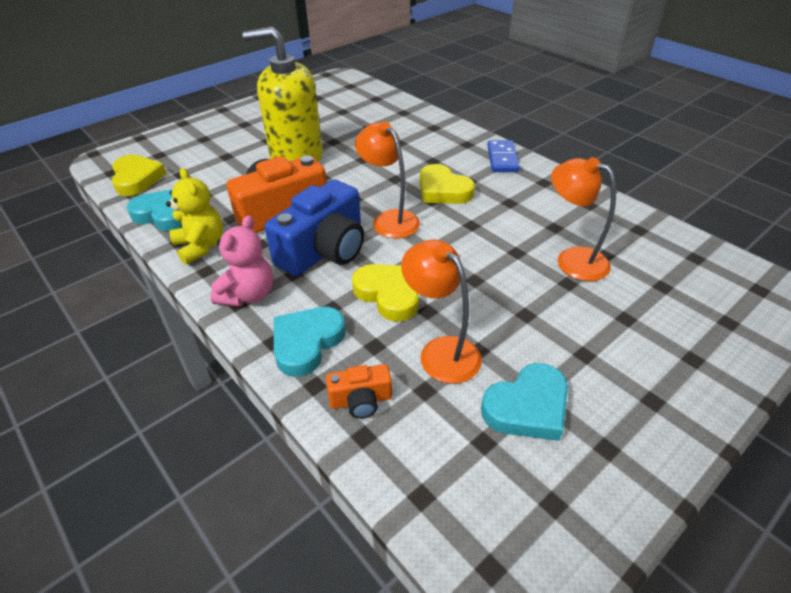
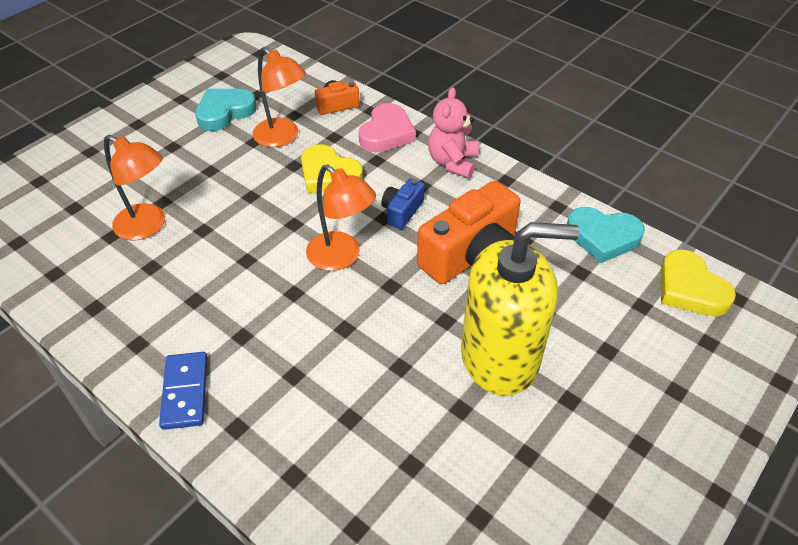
camera: 170 degrees right, 5 degrees up
(201, 246) = (529, 203): yellow teddy bear -> none
(307, 343) = (386, 133): turquoise heart -> pink heart
(324, 250) = (402, 211): blue camera -> blue camera, size x0.48
(443, 190) = (278, 312): yellow heart -> none

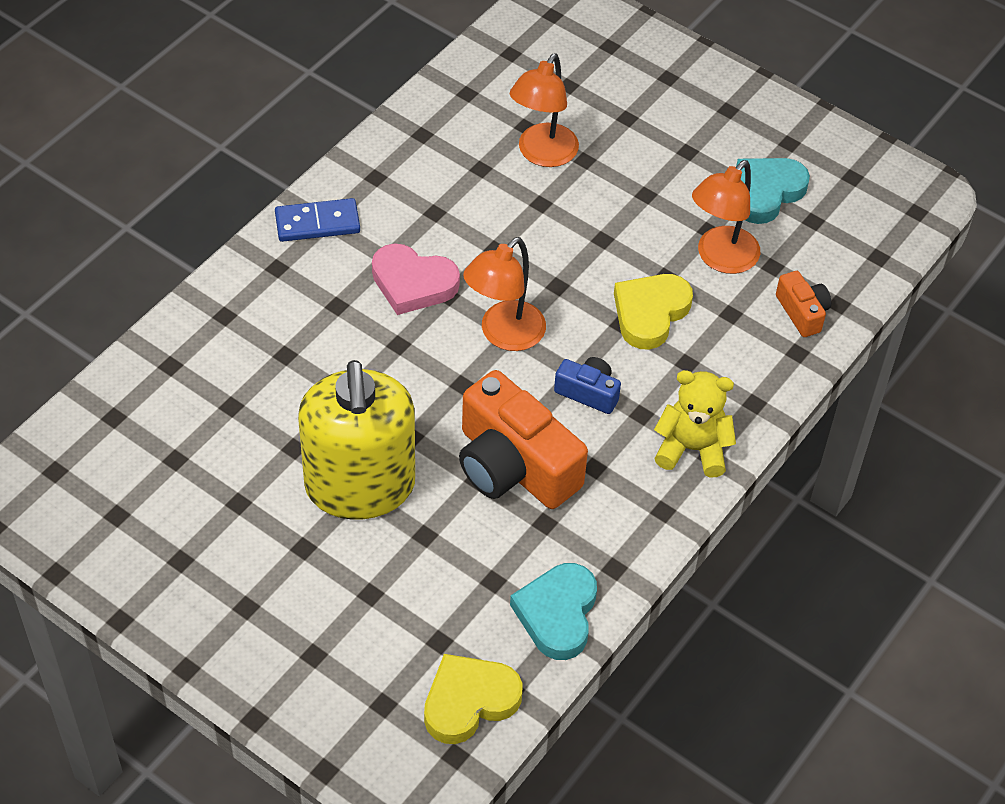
camera: 85 degrees right, 5 degrees up
(225, 112) = (766, 192): turquoise heart -> turquoise heart turned 90 degrees counterclockwise
(386, 133) = (746, 372): pink heart -> pink heart (413, 283)
(452, 162) = (692, 449): pink teddy bear -> yellow teddy bear

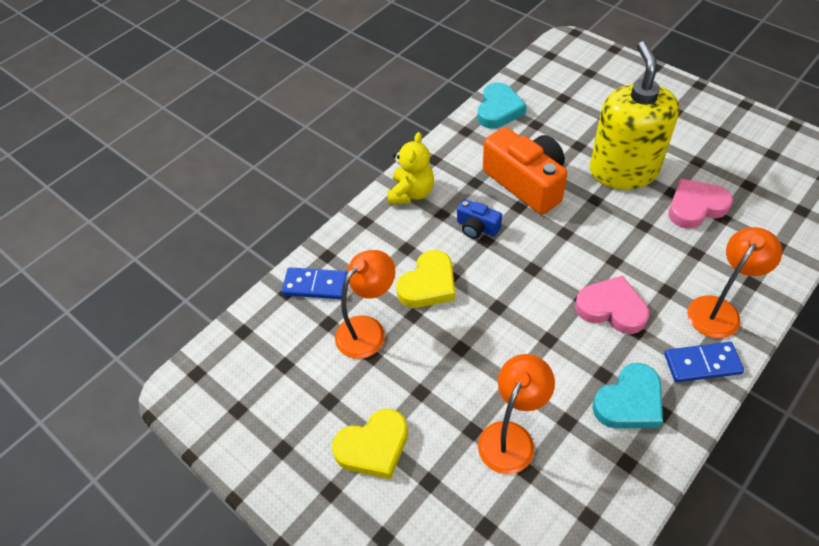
camera: 170 degrees left, 0 degrees up
(266, 423) = (695, 207): none -> pink heart
(469, 701) = (545, 74): yellow heart -> yellow heart (373, 447)
(504, 335) = (537, 267): orange lamp -> orange lamp (719, 309)
(692, 449) = (411, 193): yellow teddy bear -> yellow teddy bear turned 90 degrees counterclockwise
(766, 192) = (317, 393): turquoise heart -> turquoise heart (629, 402)
(802, 312) = (315, 285): orange camera -> blue domino

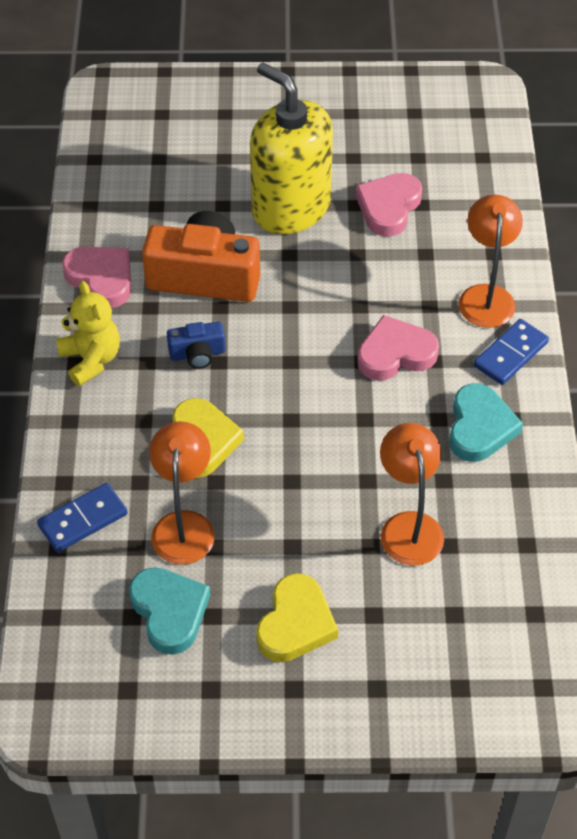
camera: 45 degrees left, 0 degrees up
(462, 149) = (101, 279): none -> pink heart
(499, 110) = (100, 210): turquoise heart -> turquoise heart (169, 612)

